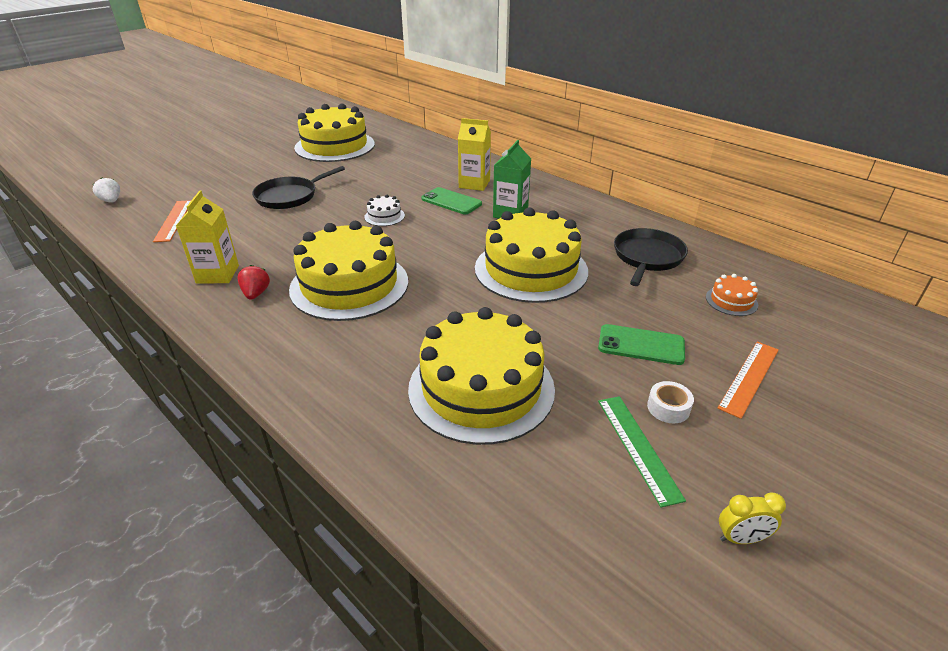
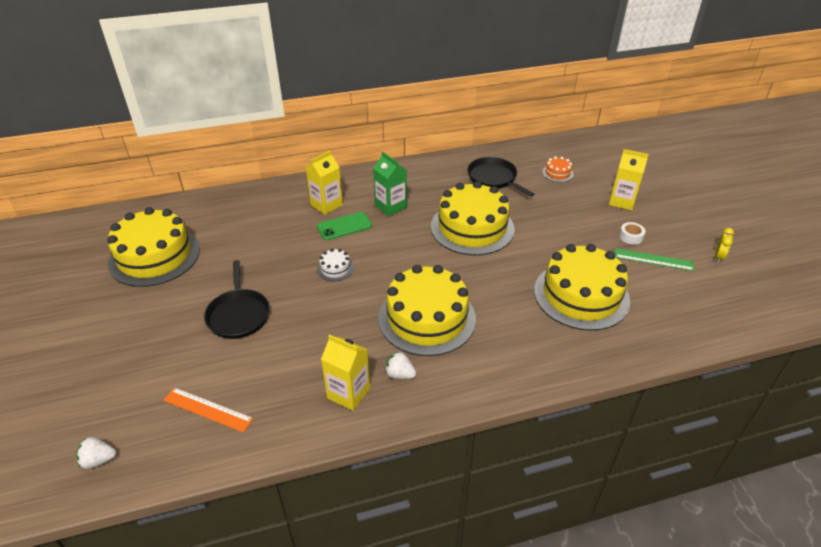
camera: 60 degrees left, 5 degrees up
(256, 294) = (400, 374): red strawberry -> white strawberry
(641, 345) = (577, 221): green phone -> none
(749, 377) = (622, 201): orange ruler -> yellow carton

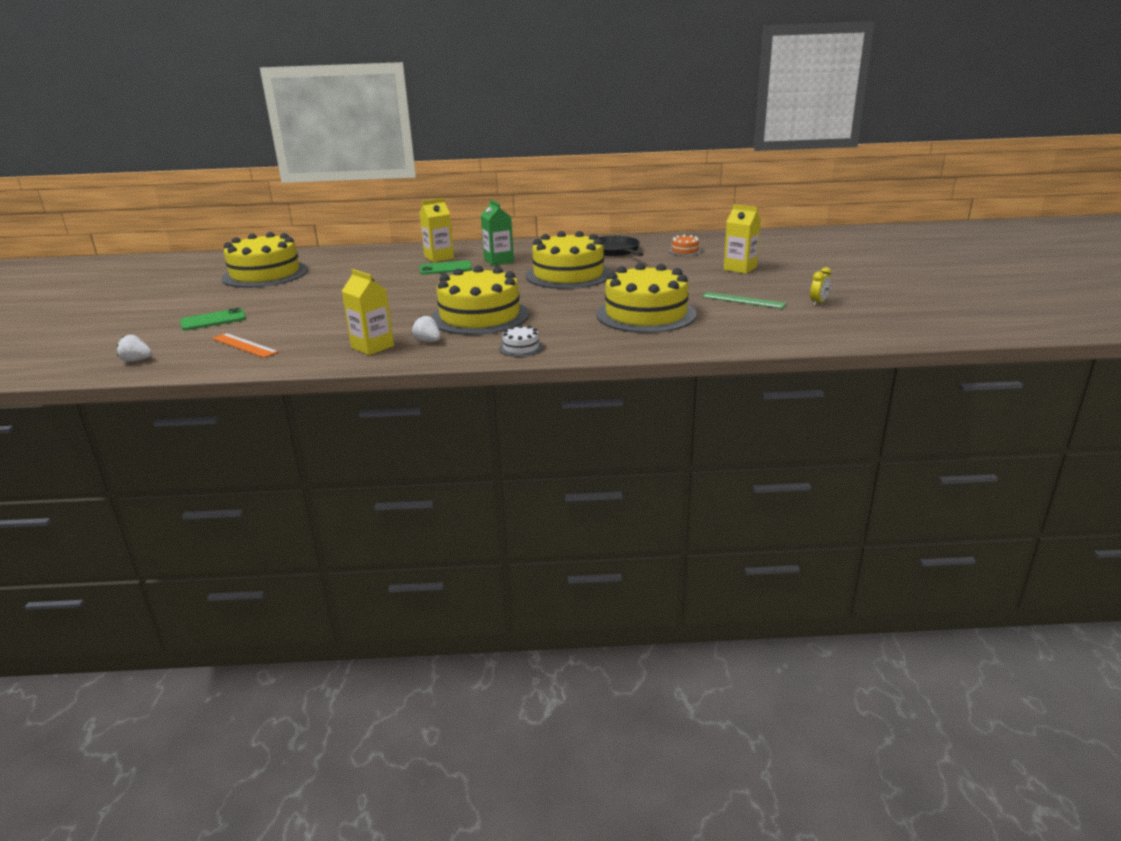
camera: 15 degrees right, 15 degrees down
(145, 361) = (213, 320): none -> green phone
(238, 314) = (311, 304): black pan -> none
(335, 268) = (417, 288): white cake -> white cake (521, 348)
(631, 237) = (730, 287): white tape -> none

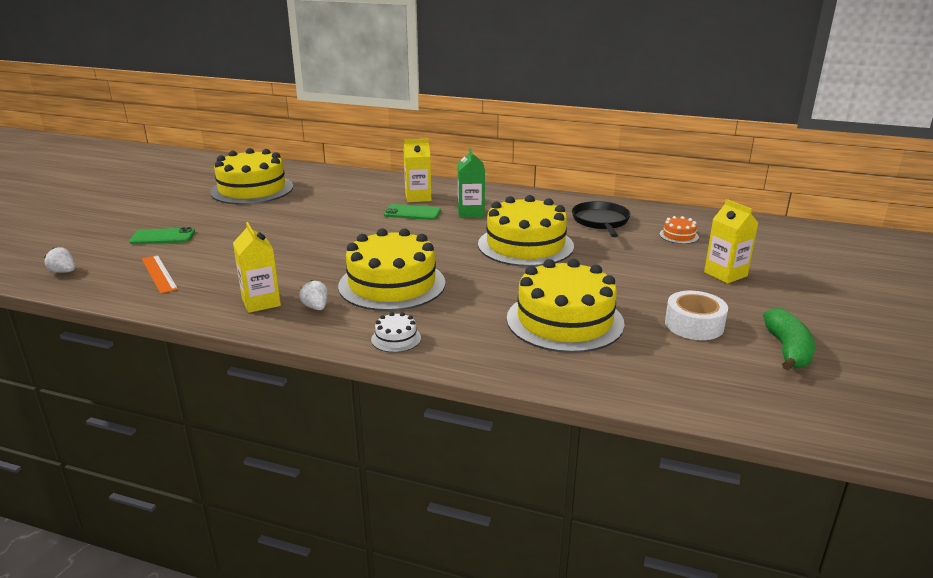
camera: 20 degrees right, 0 degrees up
(743, 300) = (694, 325): green ruler -> white tape
(818, 303) = (787, 350): yellow clock -> green banana

